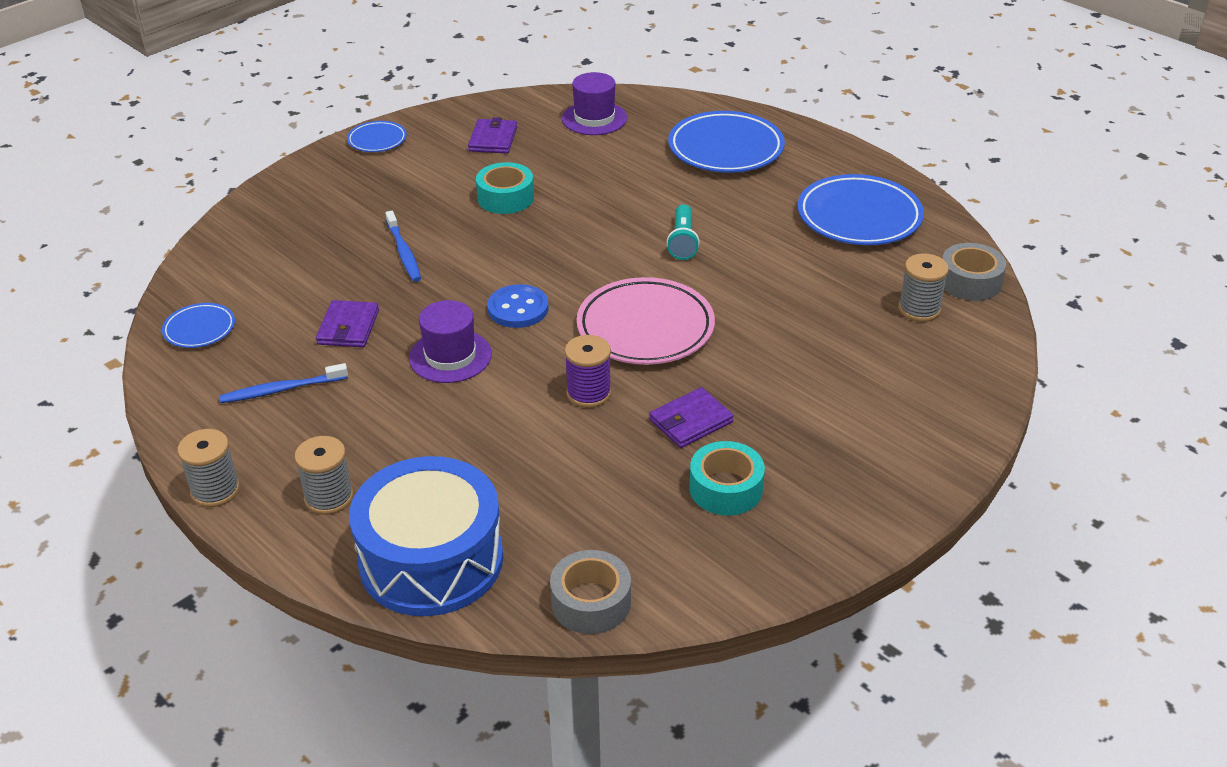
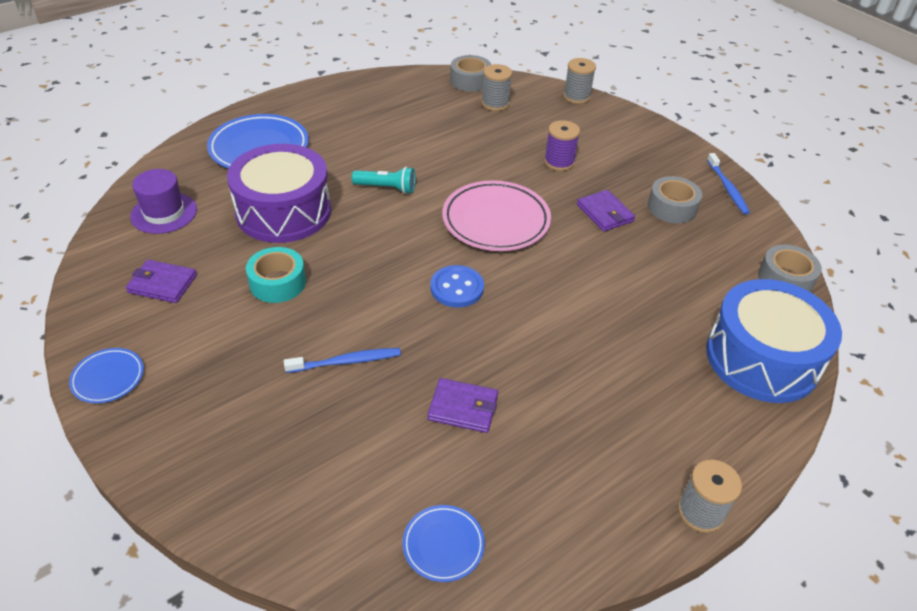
camera: 85 degrees left, 5 degrees up
(281, 390) = (555, 462): blue toothbrush -> blue toothbrush (727, 188)
(329, 497) = (701, 423): grey spool -> grey spool (576, 97)
(450, 356) = (517, 335): purple hat -> none
(588, 393) = (572, 258): purple spool -> purple spool (559, 162)
(617, 182) = (284, 211): none -> purple drum
(726, 489) = (672, 207): turquoise tape -> grey tape
(859, 217) = (382, 106): blue plate -> none

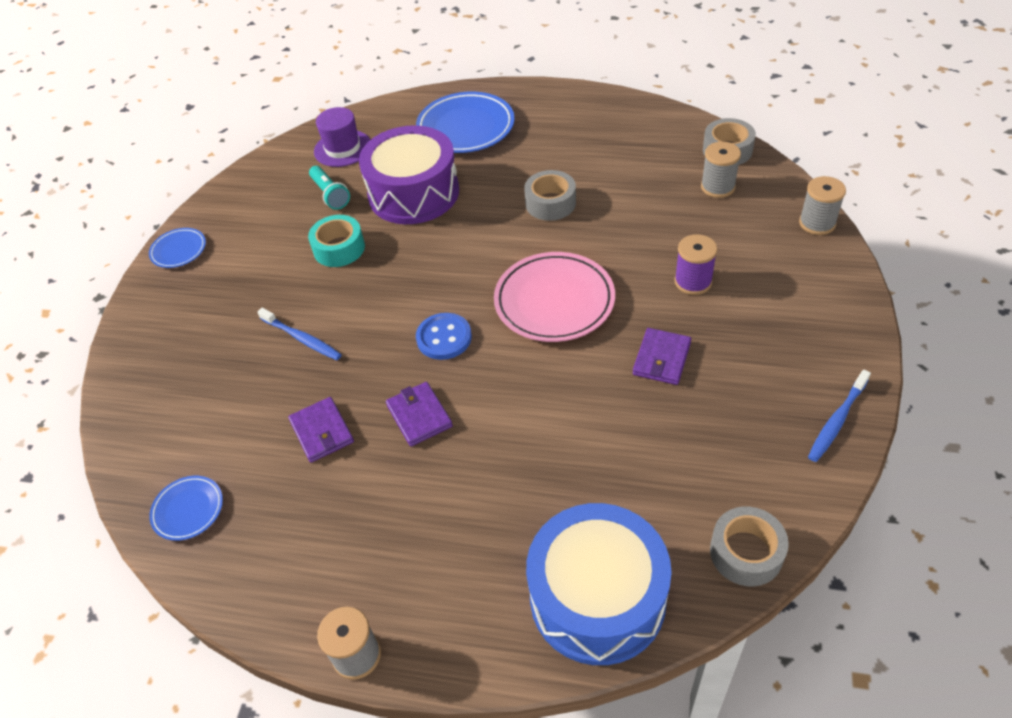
camera: 55 degrees right, 5 degrees up
(162, 284) = (278, 203): purple wallet -> purple wallet (419, 416)
(387, 188) = (510, 217): turquoise flashlight -> turquoise flashlight (330, 195)
(672, 207) = (739, 398): grey tape -> grey tape (550, 203)

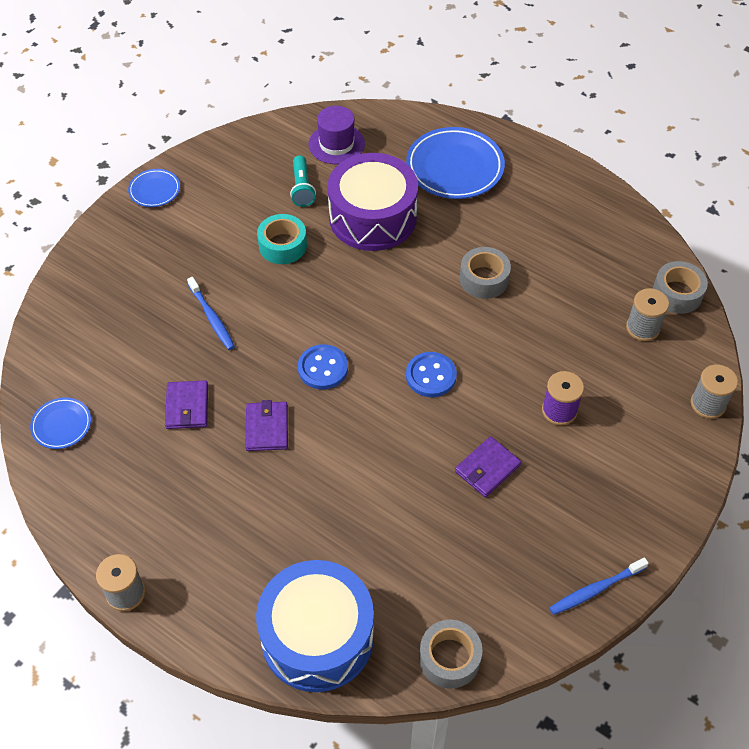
camera: 20 degrees right, 5 degrees up
(554, 301) = (431, 376): pink plate -> blue button

